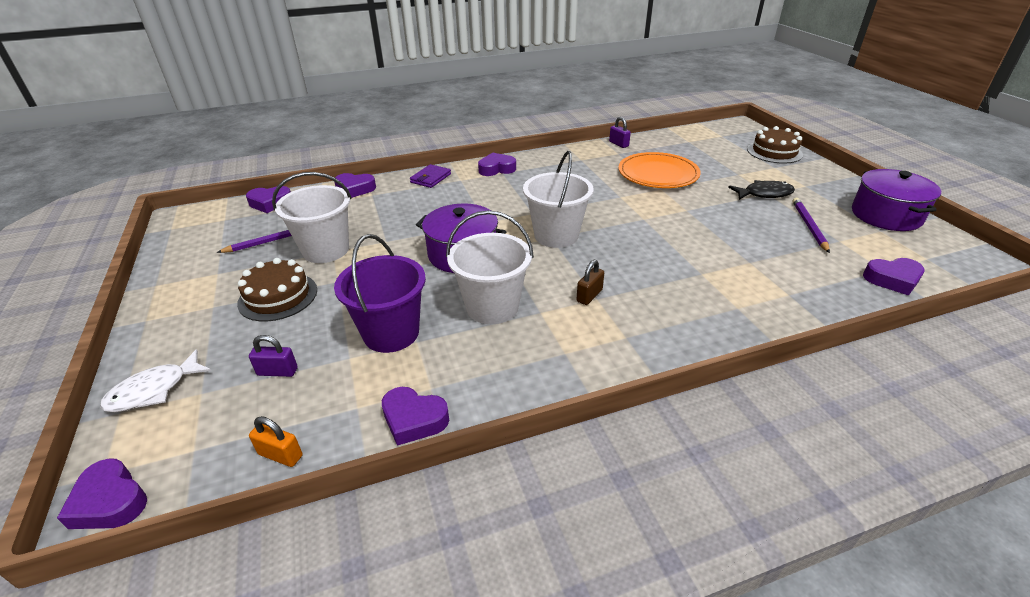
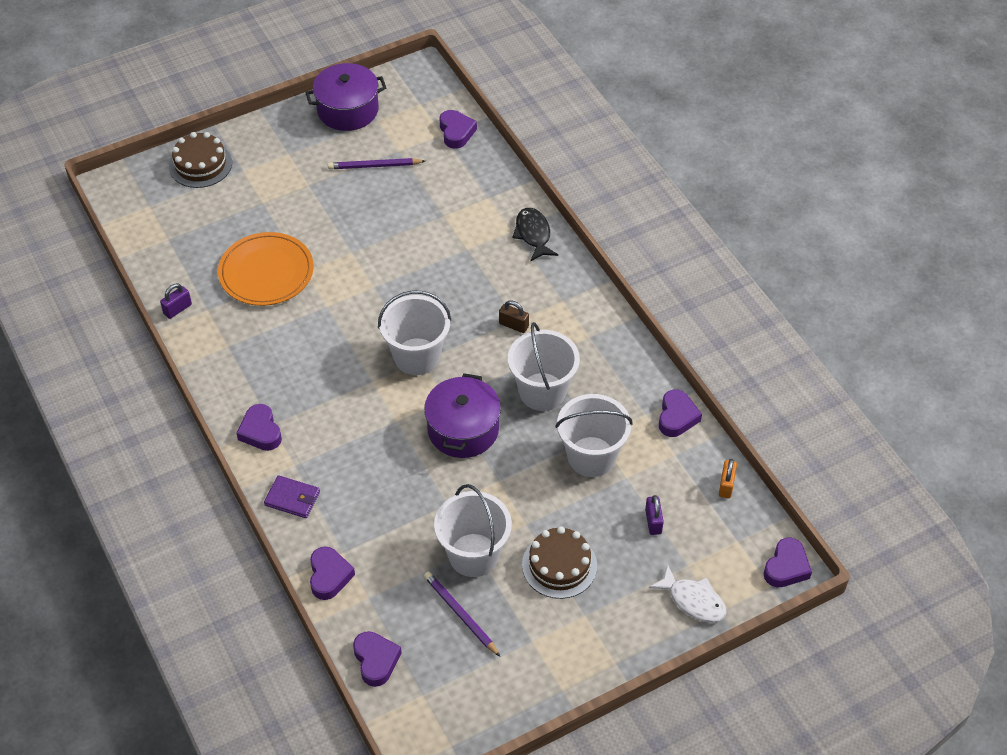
camera: 100 degrees left, 15 degrees up
(391, 333) = (591, 457): purple bucket -> white bucket
(764, 194) = (310, 188): black fish -> black fish (533, 234)

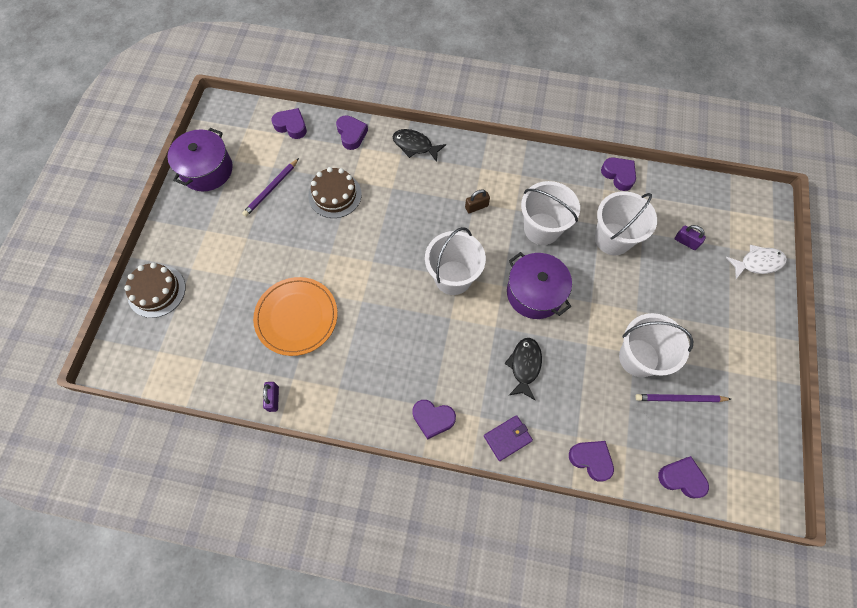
camera: 50 degrees left, 15 degrees up
(377, 468) = (524, 366): none -> black fish
(559, 565) = (682, 314): brown cake -> brown cake (335, 195)
(726, 485) = (687, 187): orange padlock -> none
(786, 567) = (766, 201): purple heart -> purple heart (351, 134)

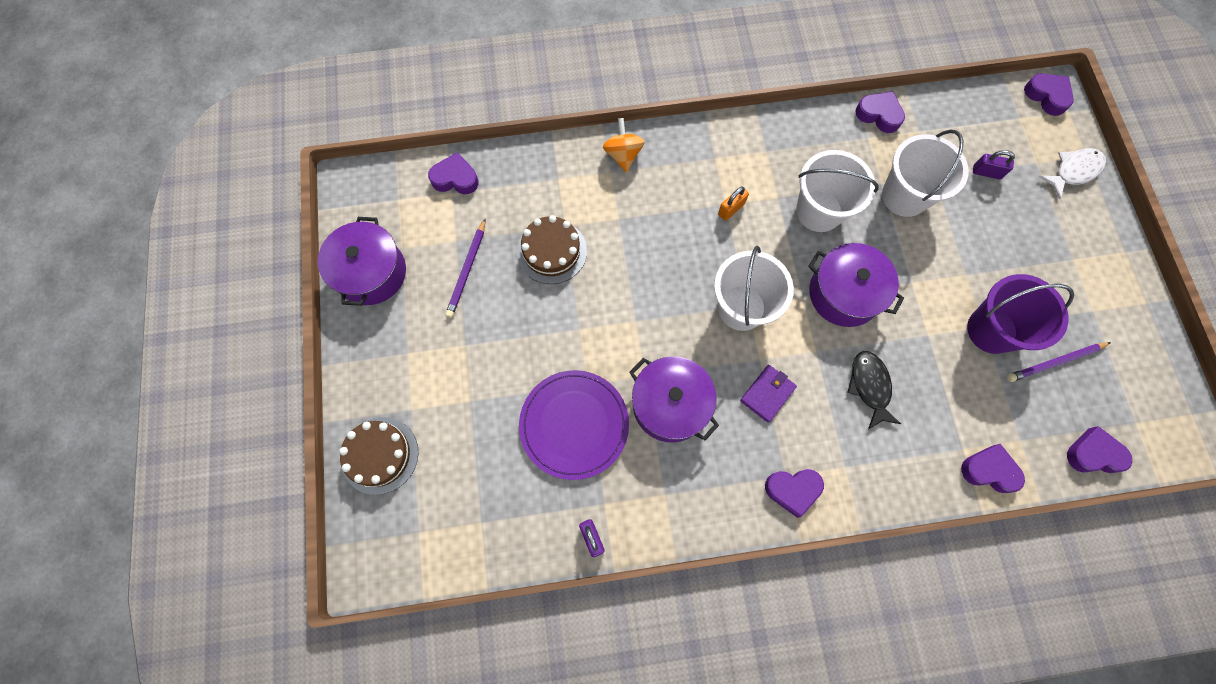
camera: 20 degrees left, 5 degrees up
(296, 317) = (574, 425): orange plate -> purple plate
(351, 134) = (537, 165): purple heart -> purple heart (1047, 96)
(370, 327) = (670, 405): none -> purple pot
(415, 146) = (623, 155): black fish -> orange spinning top
(476, 207) = (731, 209): brown padlock -> orange padlock
(507, 438) = (887, 481): purple wallet -> purple wallet (767, 394)
(638, 358) = (991, 330): white bucket -> purple bucket

